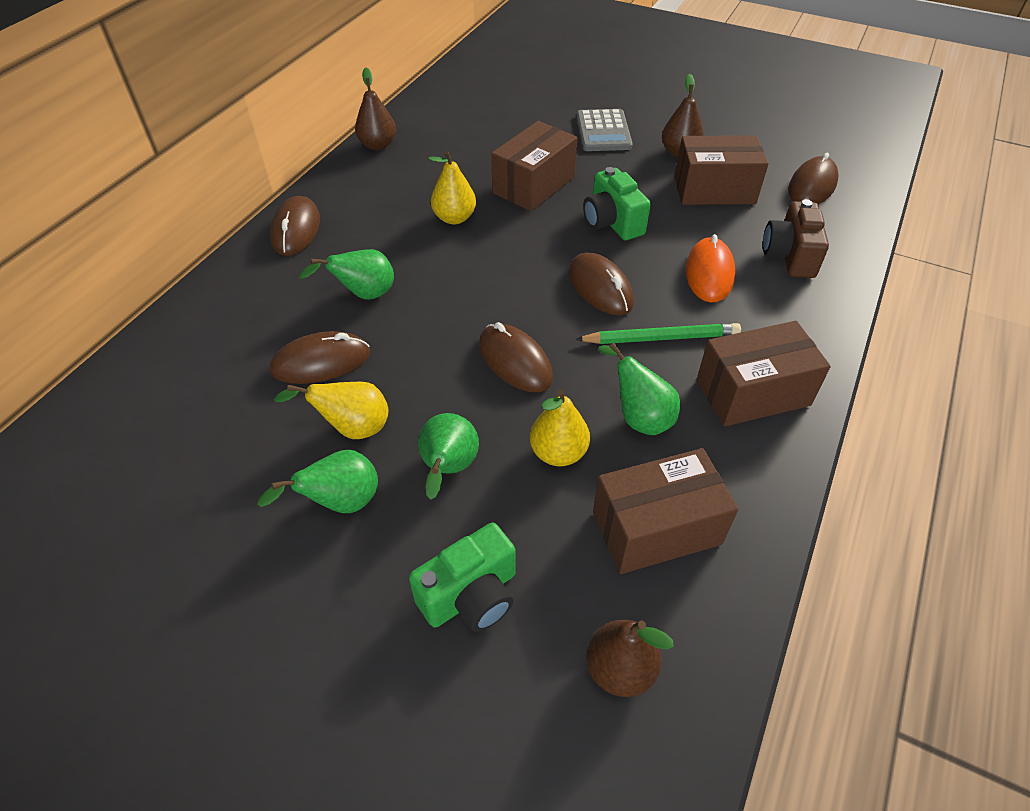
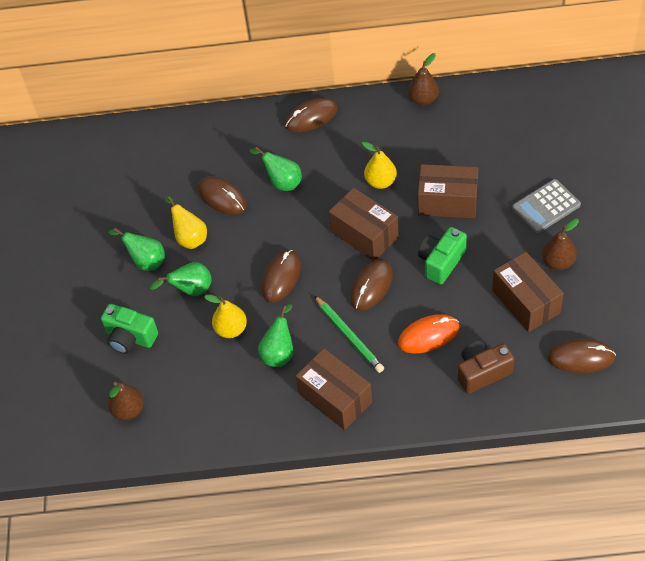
camera: 65 degrees right, 5 degrees up
(656, 528) = (211, 392): brown box -> brown box (364, 234)

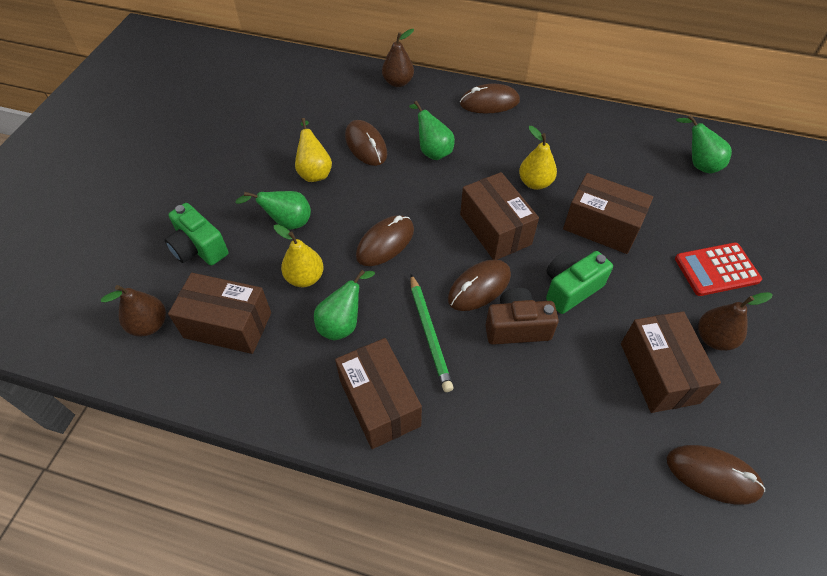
camera: 15 degrees right, 0 degrees up
(146, 261) = (259, 179): green pear -> green pear (698, 164)
(191, 387) = (228, 325): none -> brown box
(423, 99) = (611, 120): brown pear -> brown pear (398, 82)
(428, 335) = (523, 369): orange mouse -> none
(482, 372) = (573, 443): brown camera -> brown camera (517, 327)
(546, 206) = (716, 269): grey calculator -> red calculator

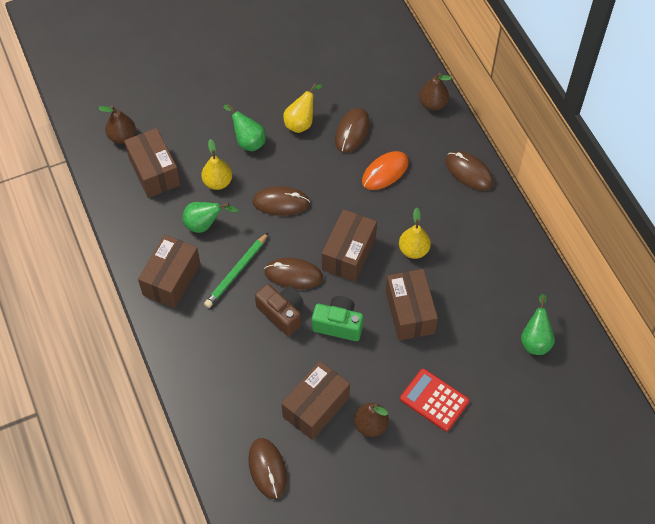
camera: 50 degrees right, 5 degrees up
(199, 248) = (189, 114): green camera -> none
(432, 151) = (385, 172): green pear -> orange mouse

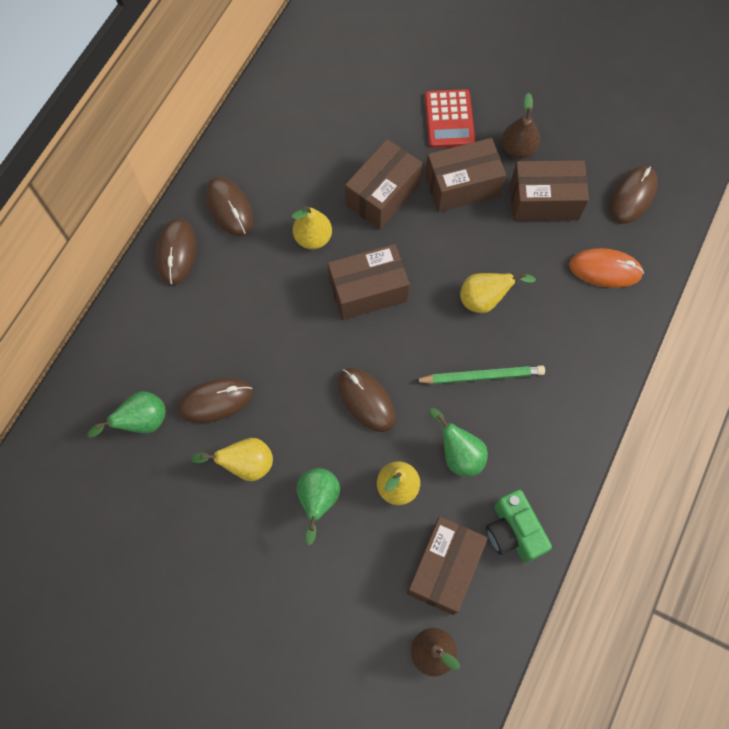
camera: 130 degrees left, 10 degrees up
(171, 279) = (546, 431): brown box -> brown box (462, 186)
(282, 313) = (485, 299): brown camera -> yellow pear
(293, 275) = (436, 321): brown mouse -> brown mouse (229, 208)
(338, 324) = (450, 243): green camera -> green camera (513, 532)
(385, 172) = (242, 329): orange mouse -> orange mouse (605, 269)
(433, 104) = (110, 348): brown pear -> none
(535, 340) = (320, 83): green pear -> green pear (141, 421)

